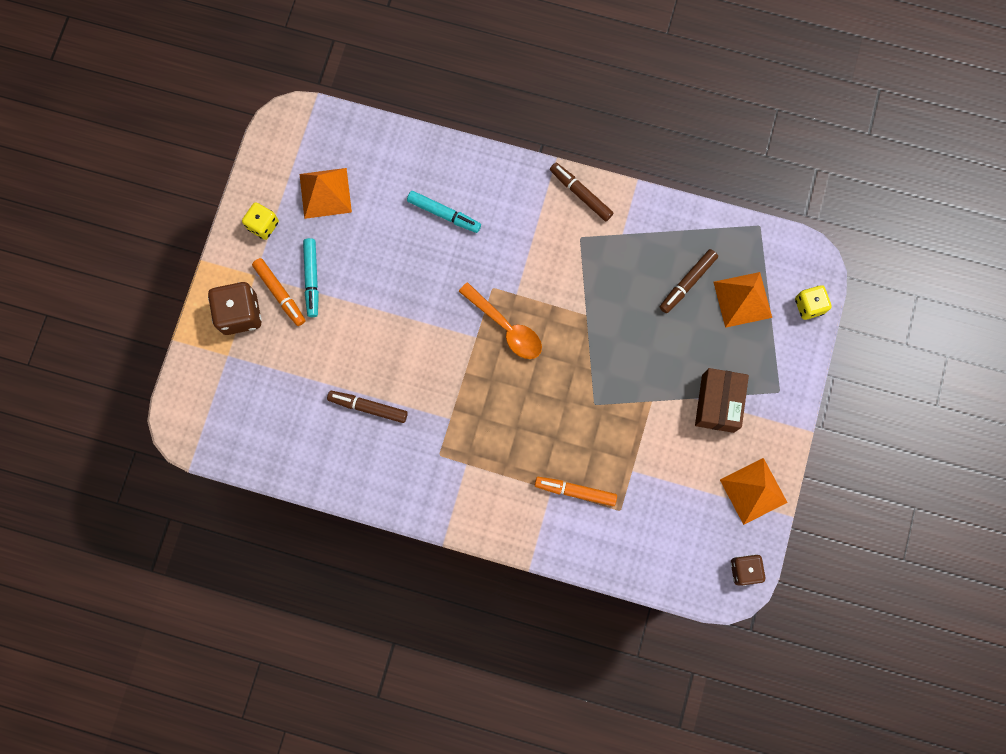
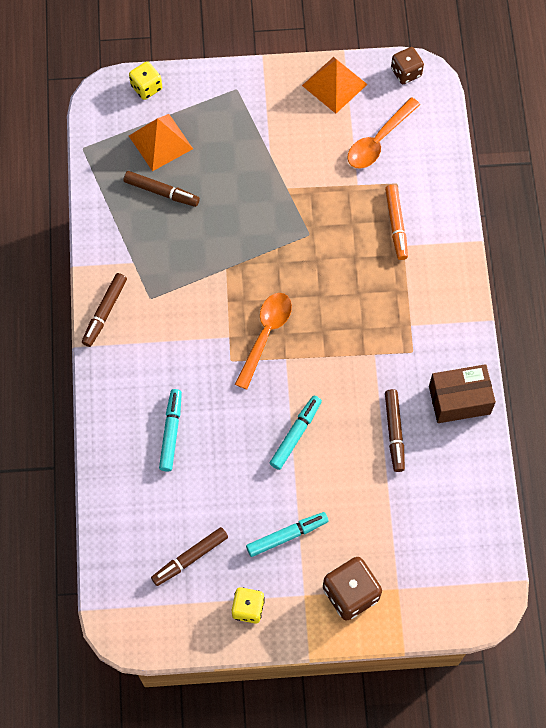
camera: 110 degrees left, 10 degrees down
(280, 293) = (314, 561): orange marker -> none
(325, 193) = (190, 558): orange pyramid -> brown marker
(400, 319) = (295, 434): none -> turquoise marker
(674, 511) = (379, 140): none -> orange spoon
(717, 403) = (267, 134): brown box -> brown box (459, 400)

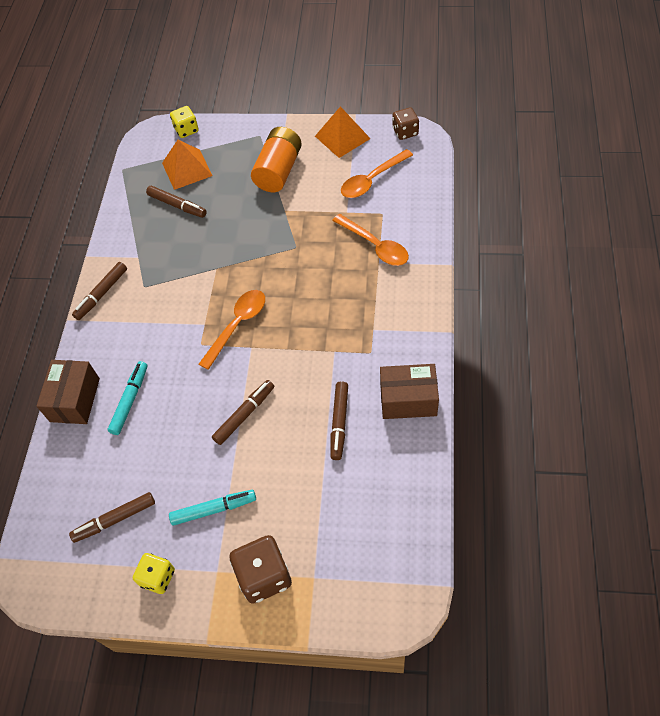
camera: 15 degrees right, 10 degrees down
(111, 438) = (75, 400): none -> brown box
(269, 136) = (278, 171): none -> orange battery
(295, 434) = (244, 415): turquoise marker -> brown marker
(396, 225) = (375, 245): orange marker -> orange spoon

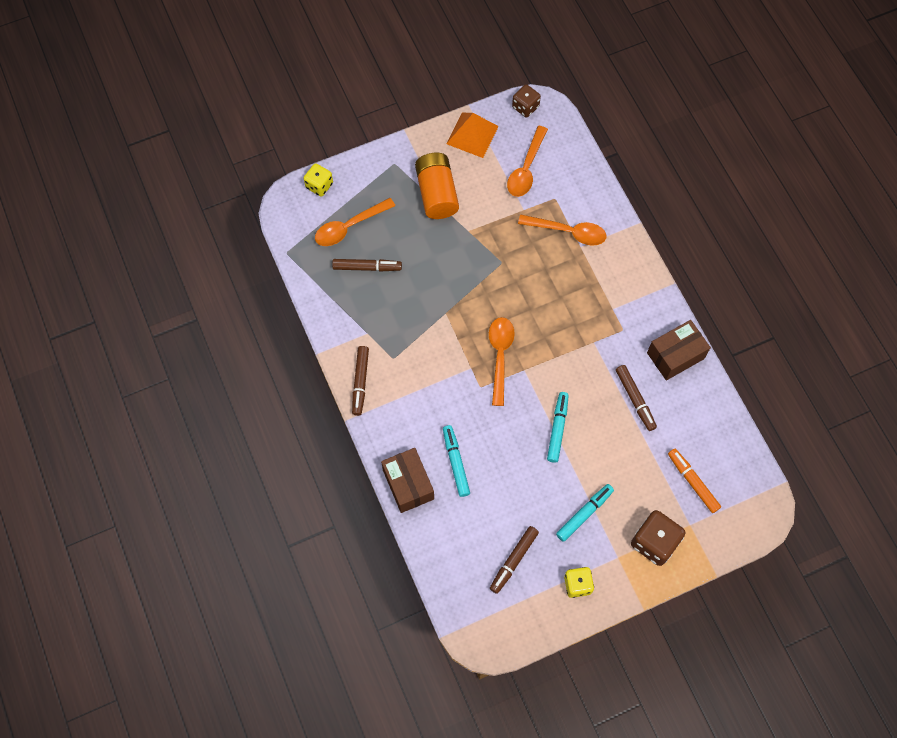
camera: 35 degrees left, 10 degrees up
(187, 169) = (349, 227): orange pyramid -> orange spoon
(244, 415) = (557, 429): brown marker -> turquoise marker
(345, 534) = (692, 482): none -> orange marker

